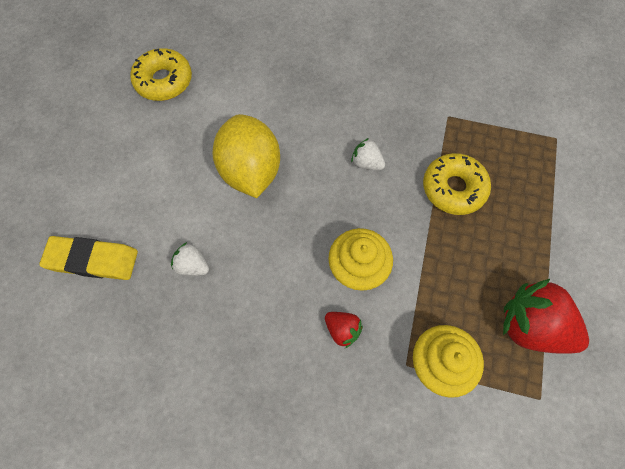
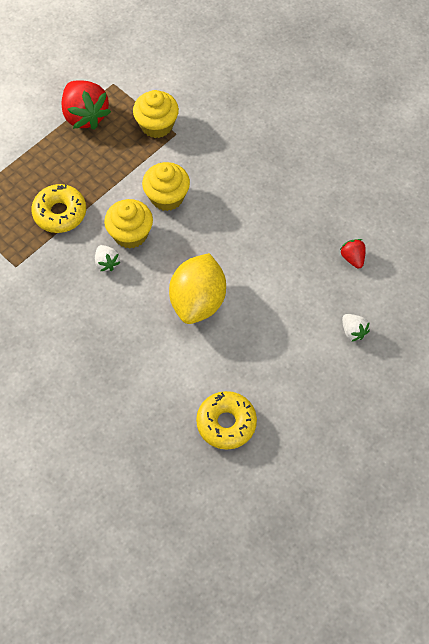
camera: 150 degrees left, 5 degrees down
(93, 260) = (347, 293): yellow eraser -> none
(192, 265) = (277, 254): white strawberry -> white strawberry (353, 331)
(342, 330) = (201, 169): red strawberry -> red strawberry (352, 258)
(365, 204) = (130, 234): none -> yellow cupcake

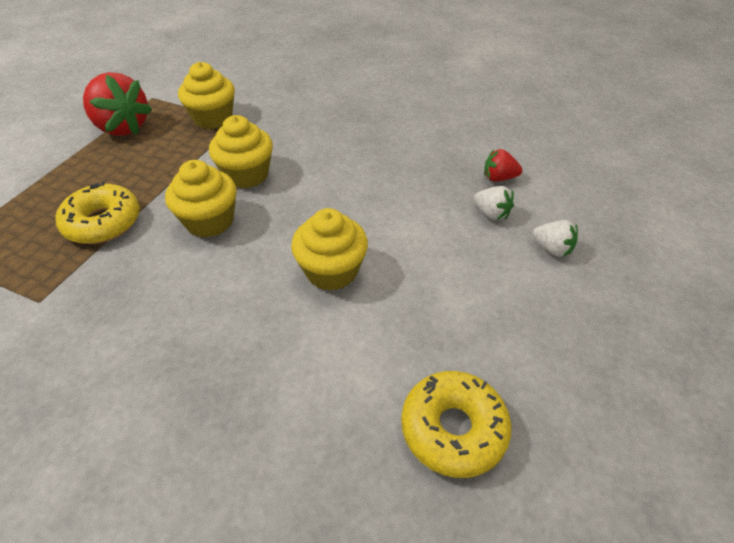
camera: 20 degrees left, 15 degrees down
(107, 263) = (184, 260): white strawberry -> white strawberry (491, 214)
(198, 301) = (331, 271): yellow lemon -> yellow cupcake
(352, 258) = (498, 178): red strawberry -> red strawberry turned 45 degrees counterclockwise

